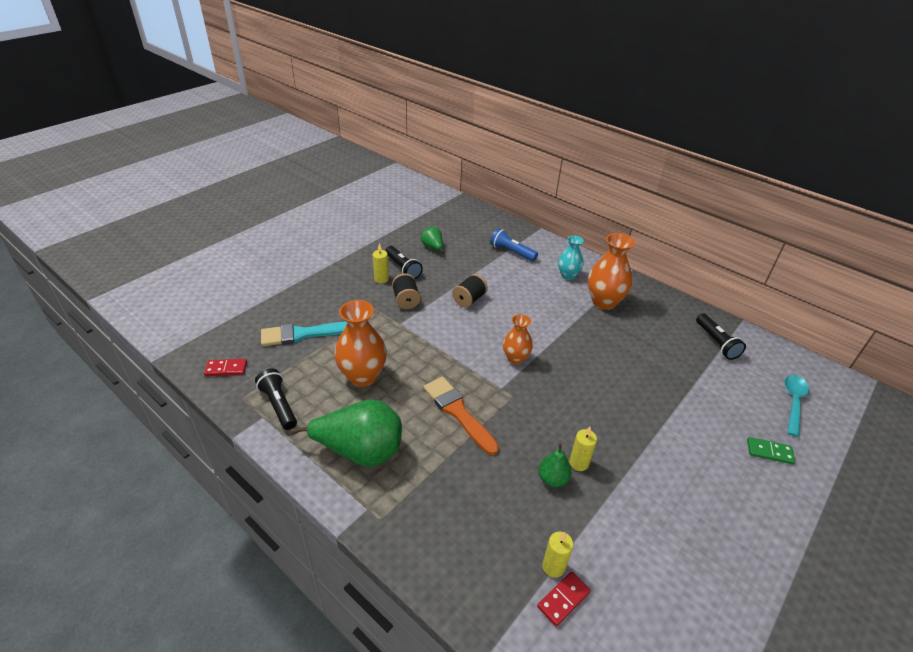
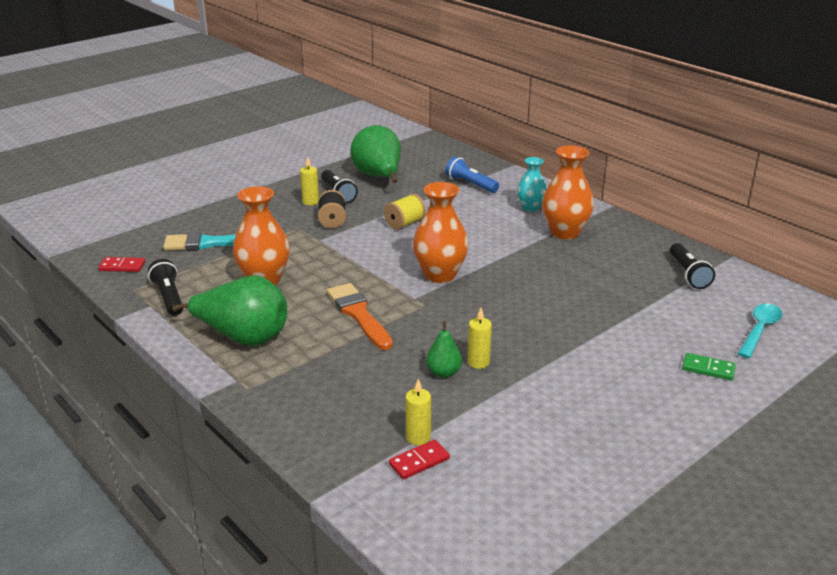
camera: 10 degrees right, 10 degrees down
(433, 248) = (379, 177): green pear -> green pear, size x2.03
(469, 300) = (404, 223): black spool -> yellow spool
(515, 358) = (440, 275): orange vase -> orange vase, size x1.62

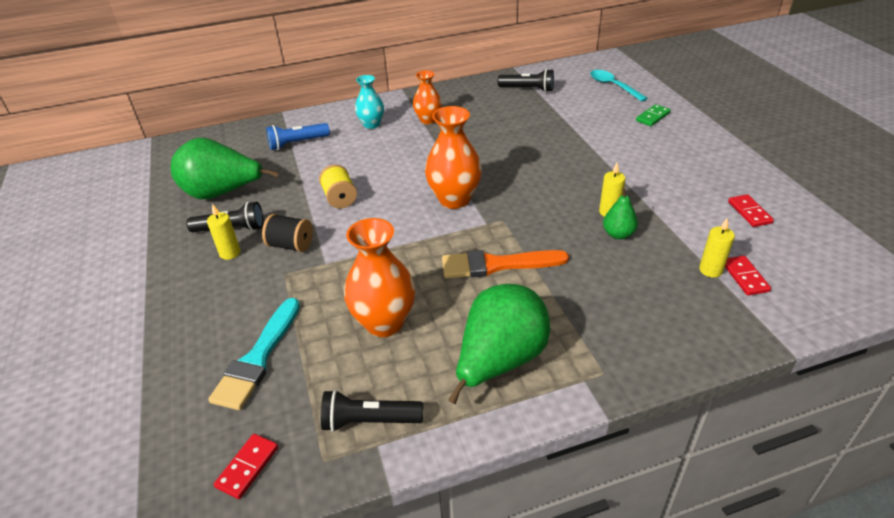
camera: 65 degrees left, 10 degrees up
(545, 460) = (749, 212): none -> red domino
(565, 232) = (428, 120): orange vase -> orange vase, size x0.62

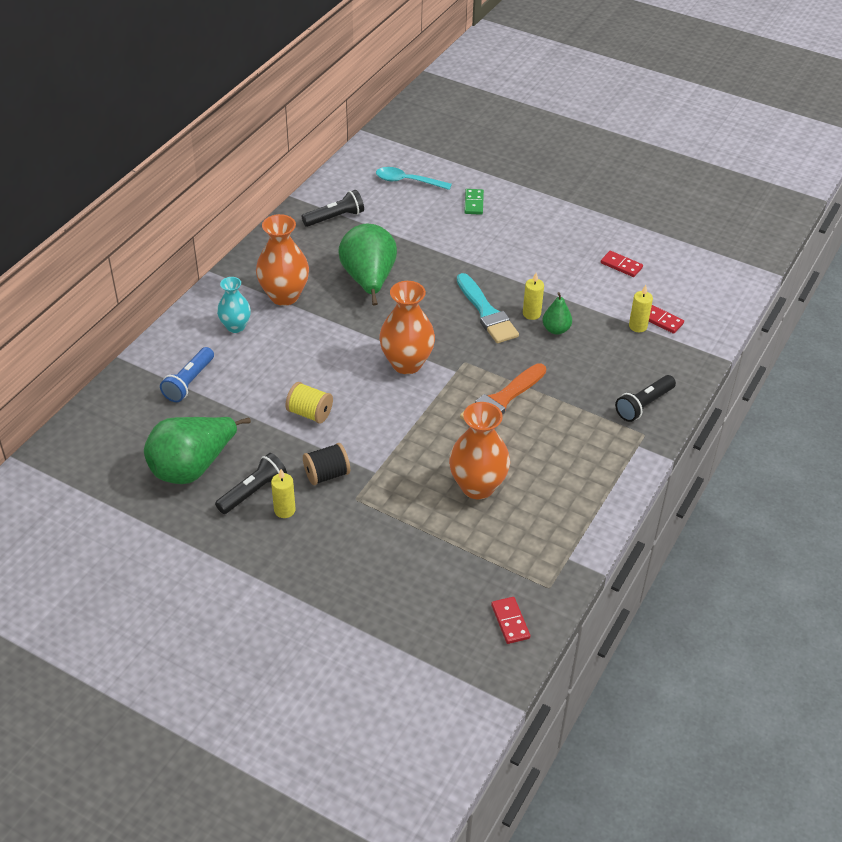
camera: 45 degrees left, 5 degrees up
(258, 358) = (423, 563): turquoise brush -> turquoise brush (486, 312)
(369, 421) = (546, 549): black flashlight -> black flashlight (643, 405)
(428, 120) = (284, 296): orange vase -> orange vase, size x1.62
(500, 361) = (579, 464): green pear -> green pear (369, 281)

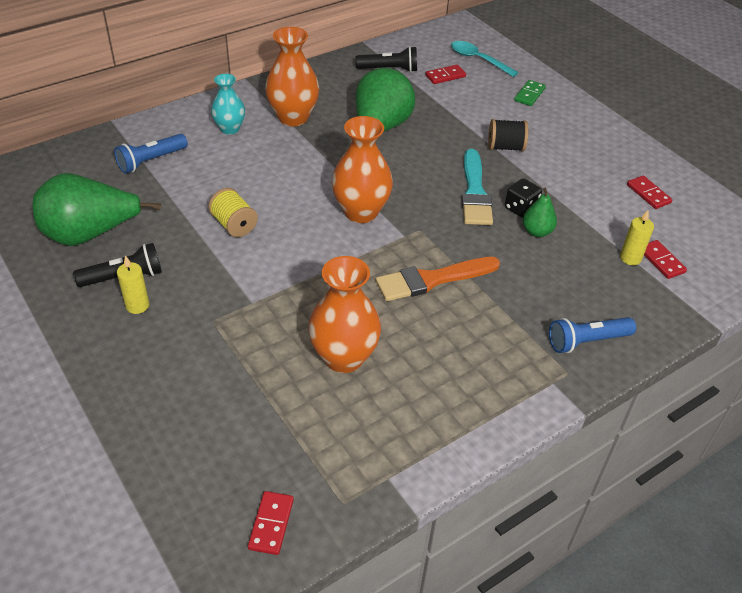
camera: 25 degrees right, 0 degrees up
(327, 474) = (204, 287): black spool -> black spool (505, 147)
(390, 208) = (445, 76): none -> red domino
(531, 314) = (520, 208): yellow candle -> black dice
(643, 405) = (586, 341): black flashlight -> blue flashlight

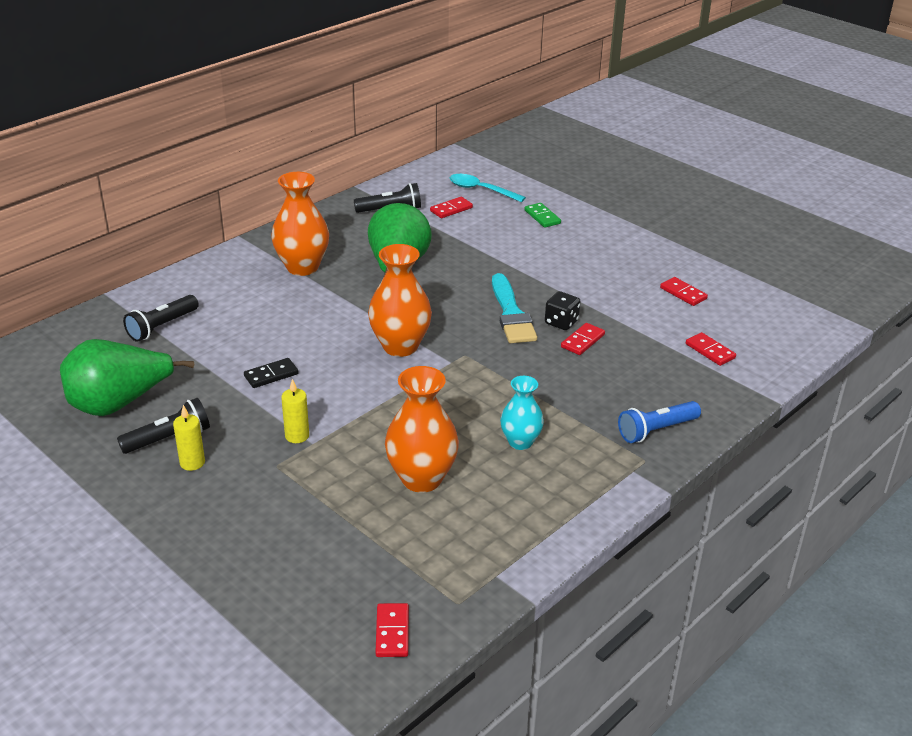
camera: 10 degrees left, 10 degrees down
(151, 161) = (162, 327): blue flashlight -> black flashlight
(230, 129) = (237, 286): turquoise vase -> turquoise vase (520, 442)
(234, 225) = (271, 375): yellow spool -> black domino
(432, 279) = (490, 397): orange brush -> none
(505, 147) = (531, 268): black spool -> none
(529, 94) = (542, 217): green domino -> green domino turned 45 degrees counterclockwise
(537, 231) = (583, 341): green pear -> red domino
(630, 258) = (680, 352): yellow candle -> yellow candle (297, 436)

